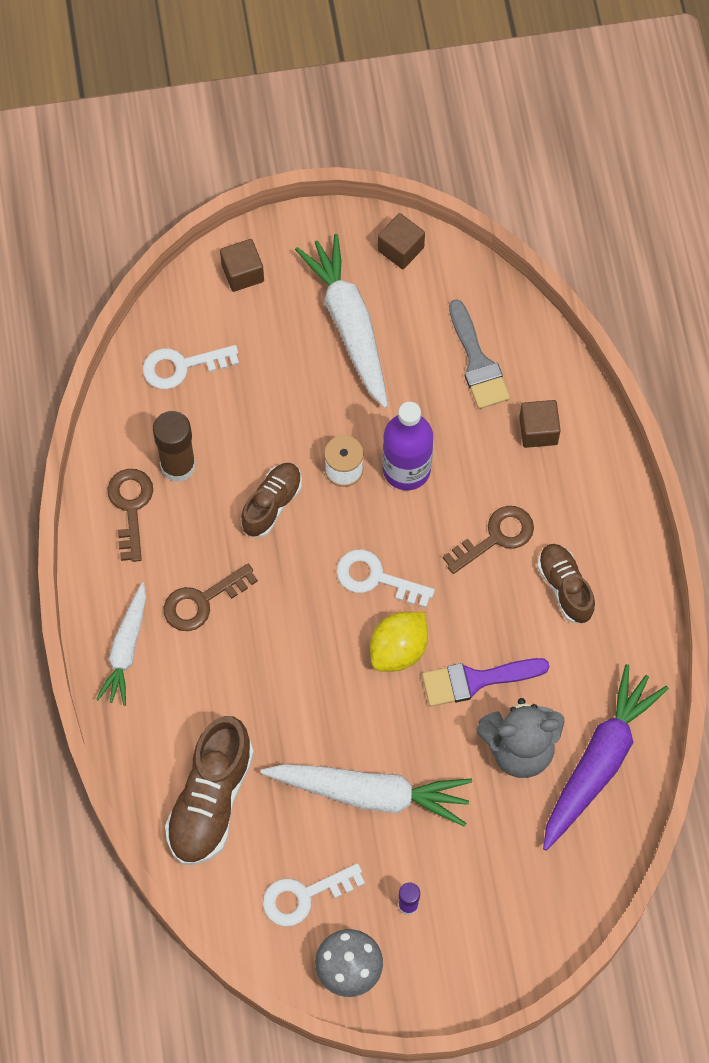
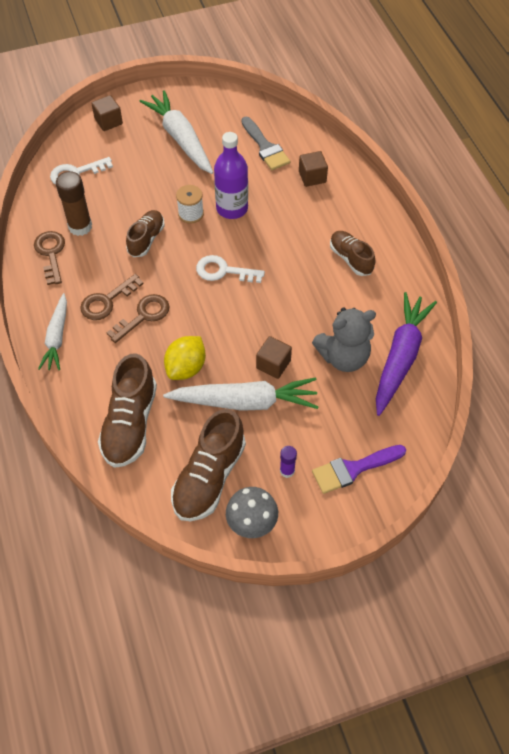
camera: 10 degrees left, 10 degrees down
(304, 896) = (209, 477): white key -> brown shoe
(398, 649) = (247, 310): yellow lemon -> yellow lemon (186, 368)
(400, 249) = (205, 98): brown cube -> brown cube (273, 364)
(476, 680) = (304, 320): purple brush -> purple brush (353, 469)
(496, 537) = (298, 237): brown key -> brown key (143, 316)

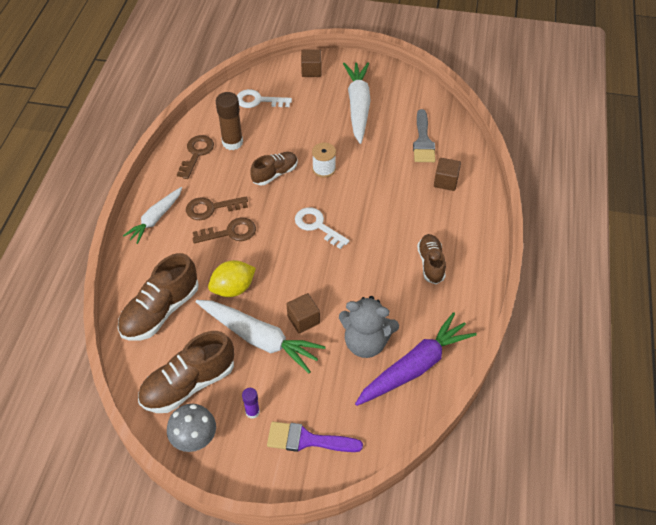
camera: 30 degrees right, 5 degrees down
(232, 208) = (360, 179): purple bottle -> none

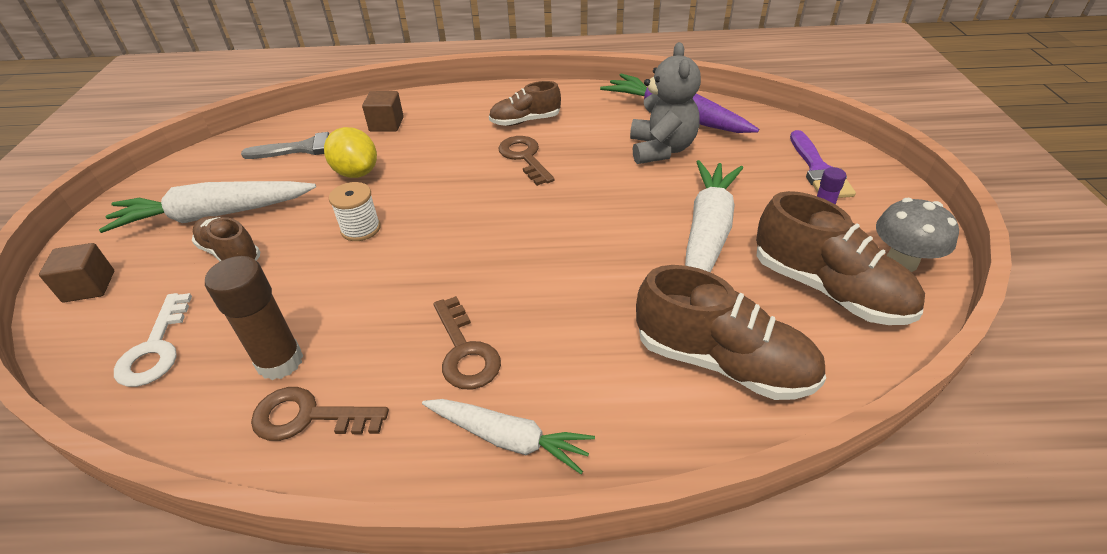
camera: 100 degrees left, 10 degrees down
(230, 232) = (518, 310): brown key -> brown key (524, 157)
(233, 288) = (634, 280): yellow lemon -> yellow lemon (356, 172)
(275, 174) = (372, 282): brown shoe -> brown shoe (230, 253)
(303, 320) = (654, 201): brown cube -> none
(317, 226) = (483, 216): white key -> none

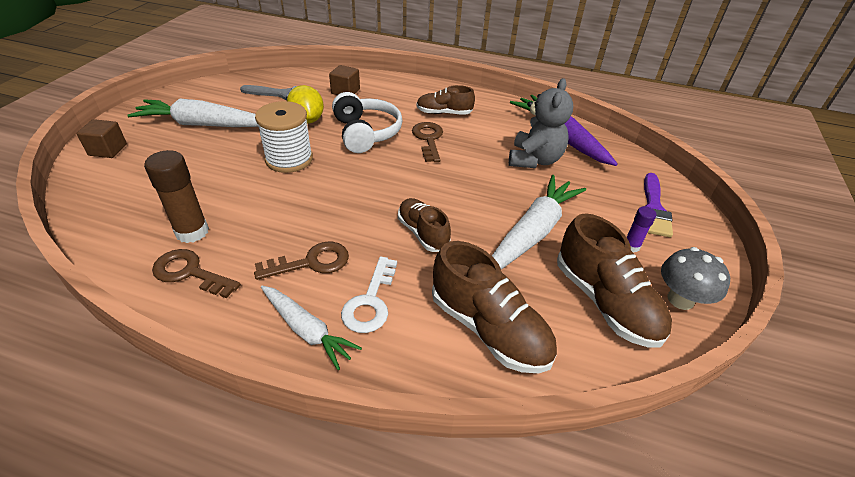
camera: 15 degrees right, 0 degrees up
(156, 348) = (125, 200): white key -> white key (370, 302)
(230, 253) = (199, 152): brown shoe -> brown shoe (423, 233)
(361, 229) = (289, 159): white spool -> white spool, size x1.62
(442, 170) = (365, 133): none -> white headphones
(465, 351) = (311, 262): brown key -> brown key turned 105 degrees counterclockwise

